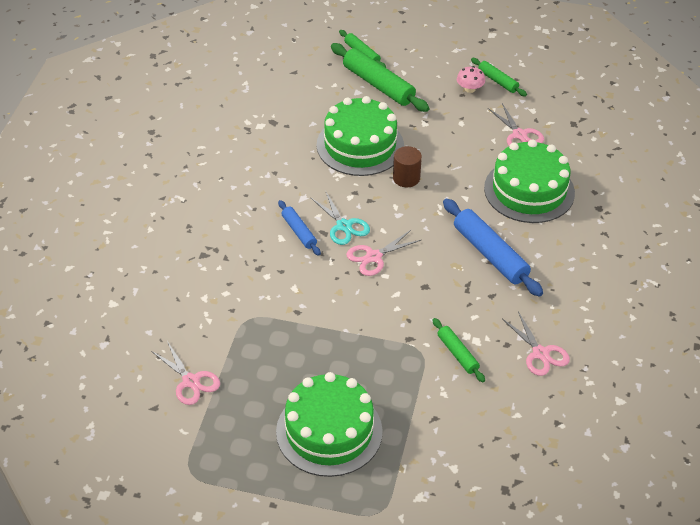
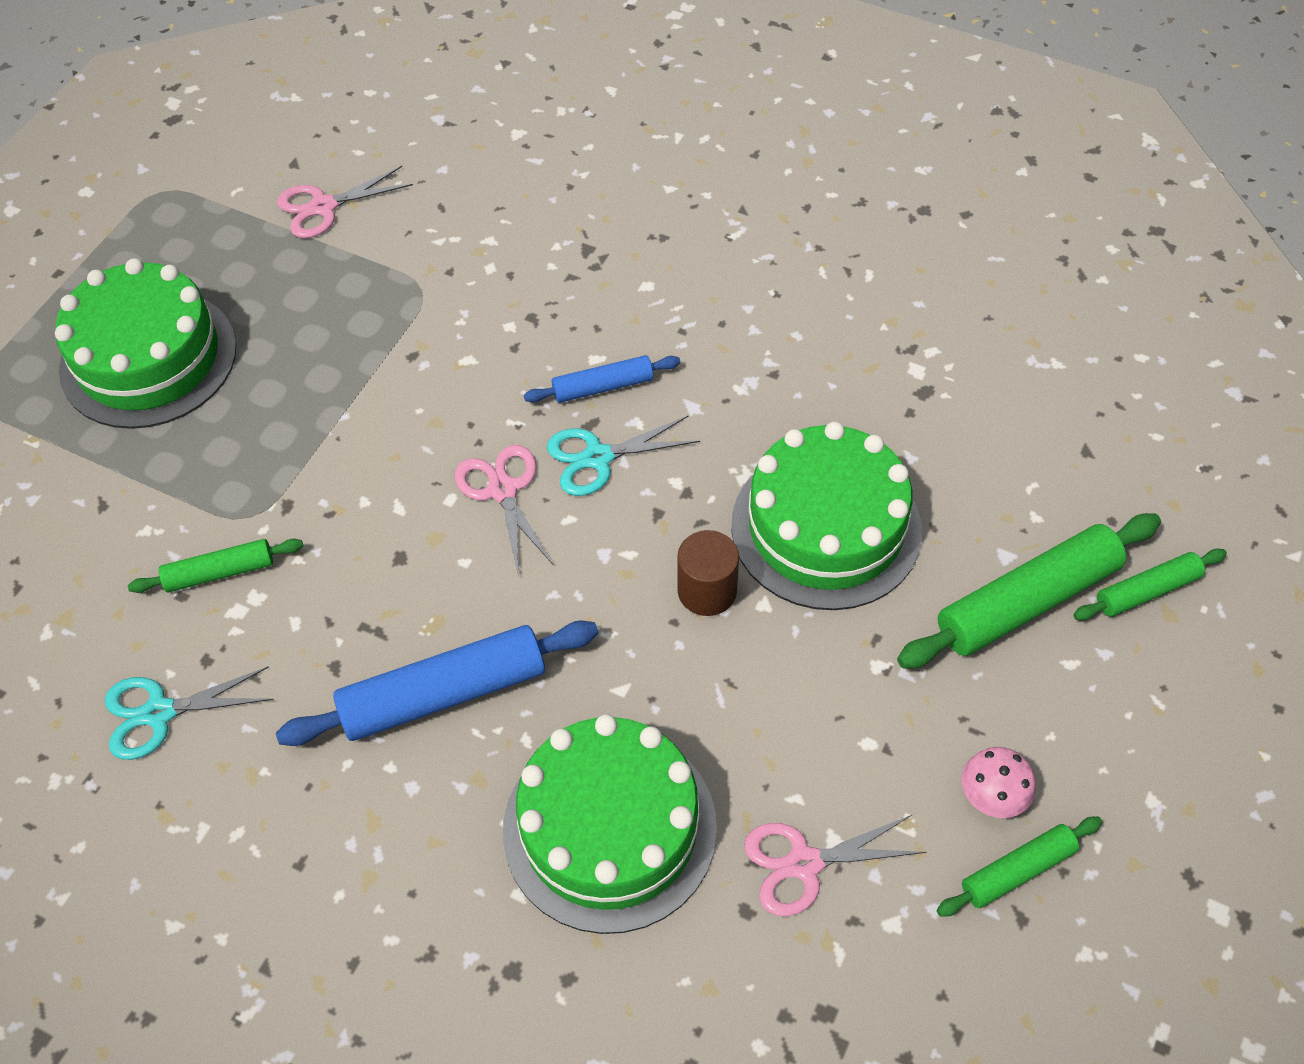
camera: 105 degrees right, 10 degrees up
(540, 353) = (159, 713): pink scissors -> turquoise scissors

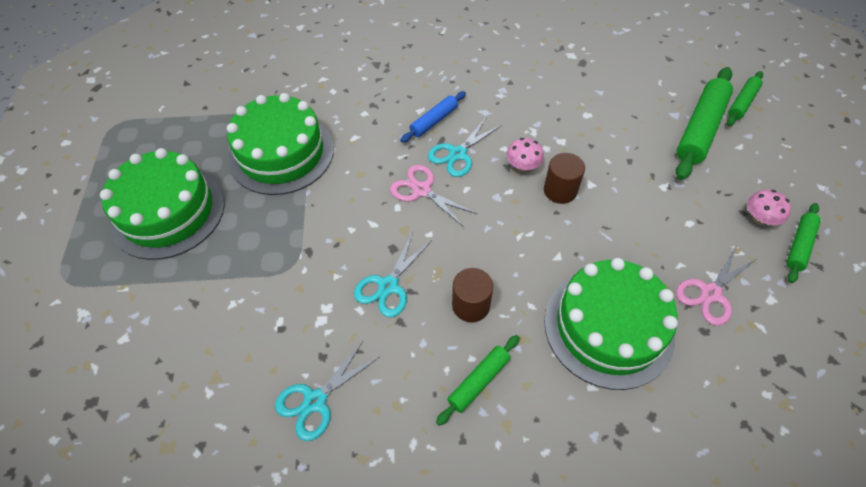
camera: 30 degrees left, 0 degrees up
(219, 572) = (295, 305): green rolling pin -> green rolling pin (479, 381)
(323, 207) = (219, 97): pink scissors -> none
(354, 608) = (388, 286): none -> turquoise scissors
(443, 694) = (471, 305): blue rolling pin -> brown cylinder
(682, 523) = (523, 165): none -> pink mushroom
(826, 527) = (589, 137): green cake -> green cake (281, 153)

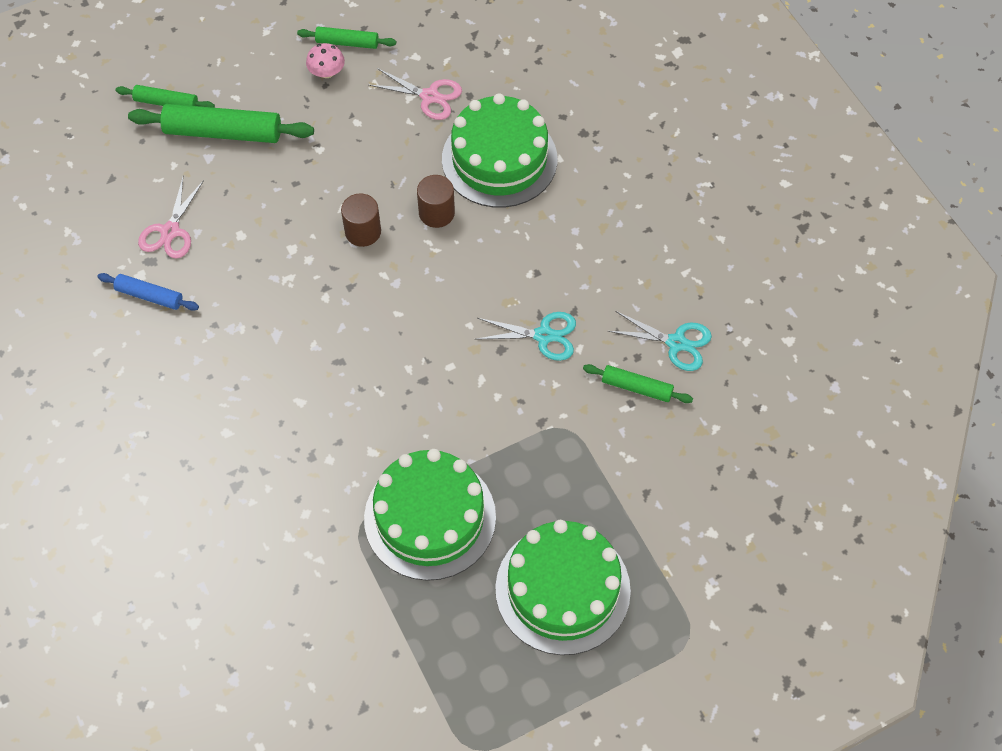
camera: 115 degrees left, 5 degrees up
(422, 190) = (418, 352): pink scissors -> pink scissors (170, 231)
(434, 121) = (312, 380): blue rolling pin -> blue rolling pin (149, 296)
(457, 154) = (352, 338): turquoise scissors -> none
(471, 305) = (530, 263): brown cylinder -> brown cylinder (436, 213)
(479, 381) = (596, 234): green rolling pin -> green rolling pin (637, 387)
(523, 165) = (343, 273): pink mushroom -> none

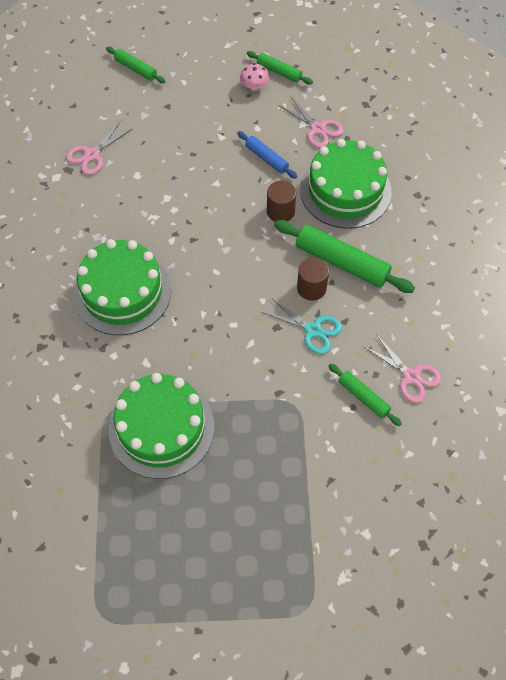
camera: 25 degrees right, 0 degrees up
(149, 296) = (55, 193): blue rolling pin -> blue rolling pin (266, 158)
(223, 132) = (162, 102): green rolling pin -> green rolling pin (341, 262)
(363, 231) = (221, 204): brown cylinder -> brown cylinder (311, 288)
(562, 589) = (230, 525): green cake -> green cake (122, 292)
(676, 343) = (411, 376): turquoise scissors -> pink scissors

